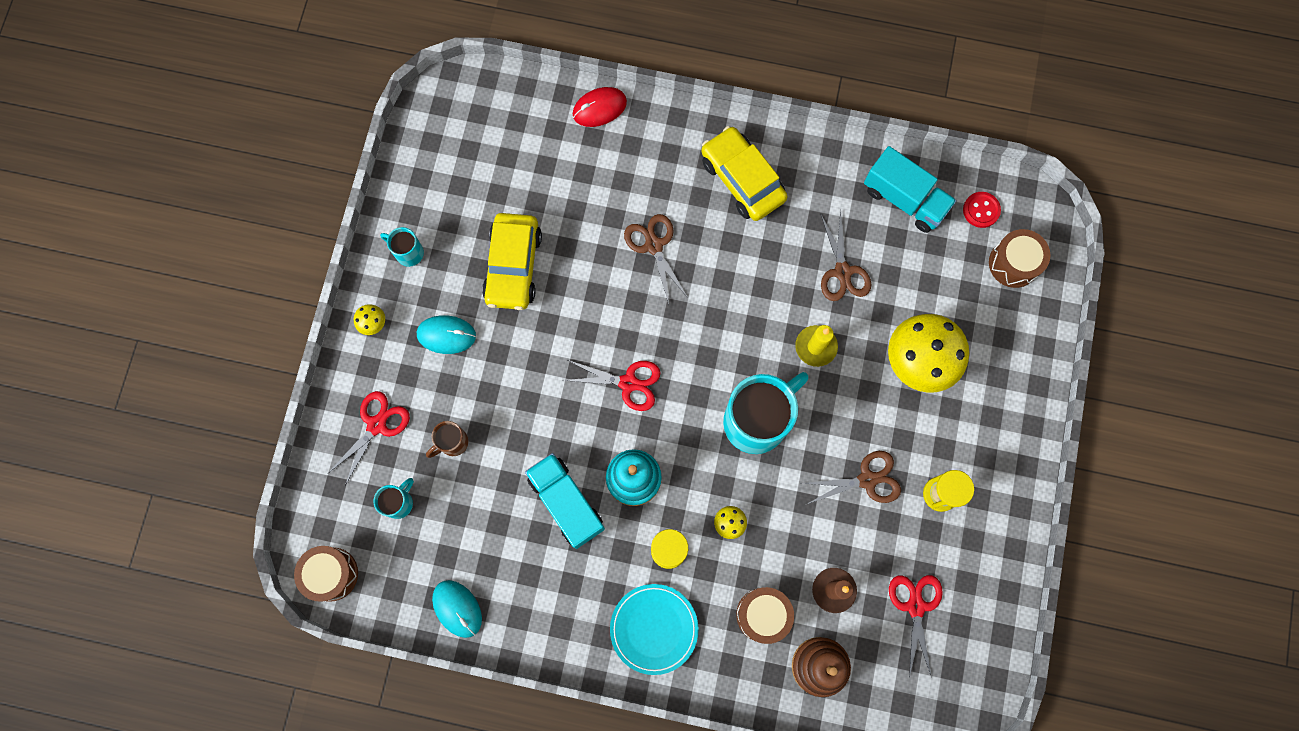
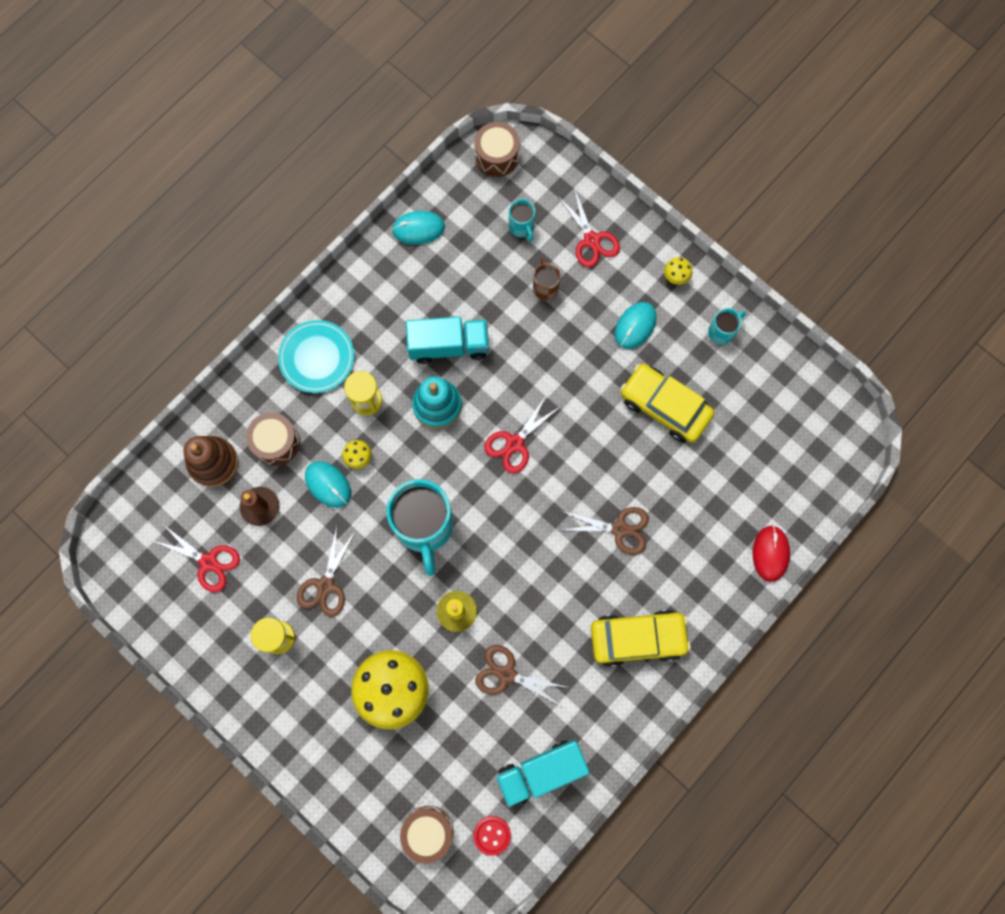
camera: 120 degrees right, 0 degrees up
(773, 537) = (328, 484): none -> turquoise mouse

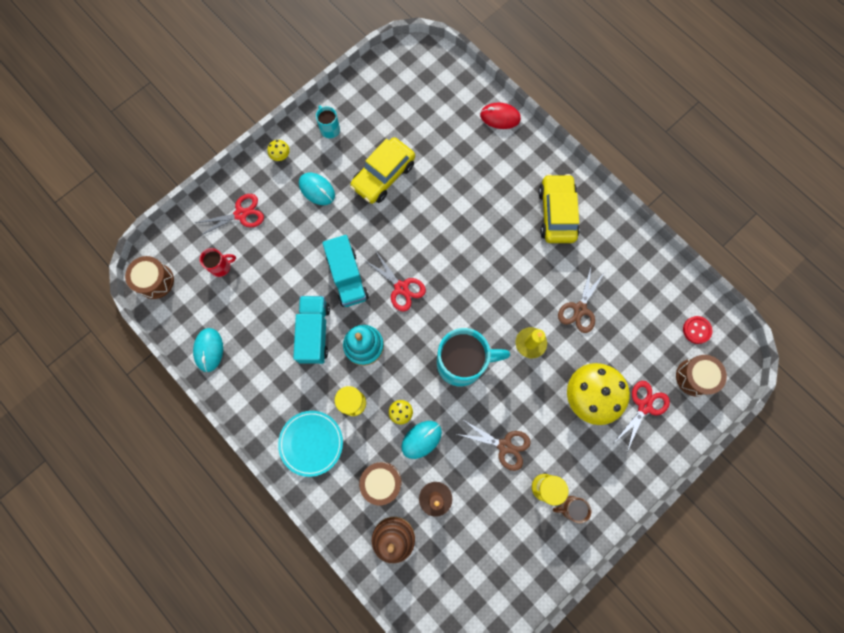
camera: 85 degrees left, 0 degrees up
(209, 562) = (479, 545): red scissors -> red scissors (644, 406)
(522, 227) = (221, 266): turquoise mug -> red mug
(541, 771) = (651, 291): turquoise truck -> turquoise truck (347, 277)
(545, 287) = (275, 253): brown mug -> brown mug (570, 507)
(620, 529) = (474, 217): brown scissors -> none

